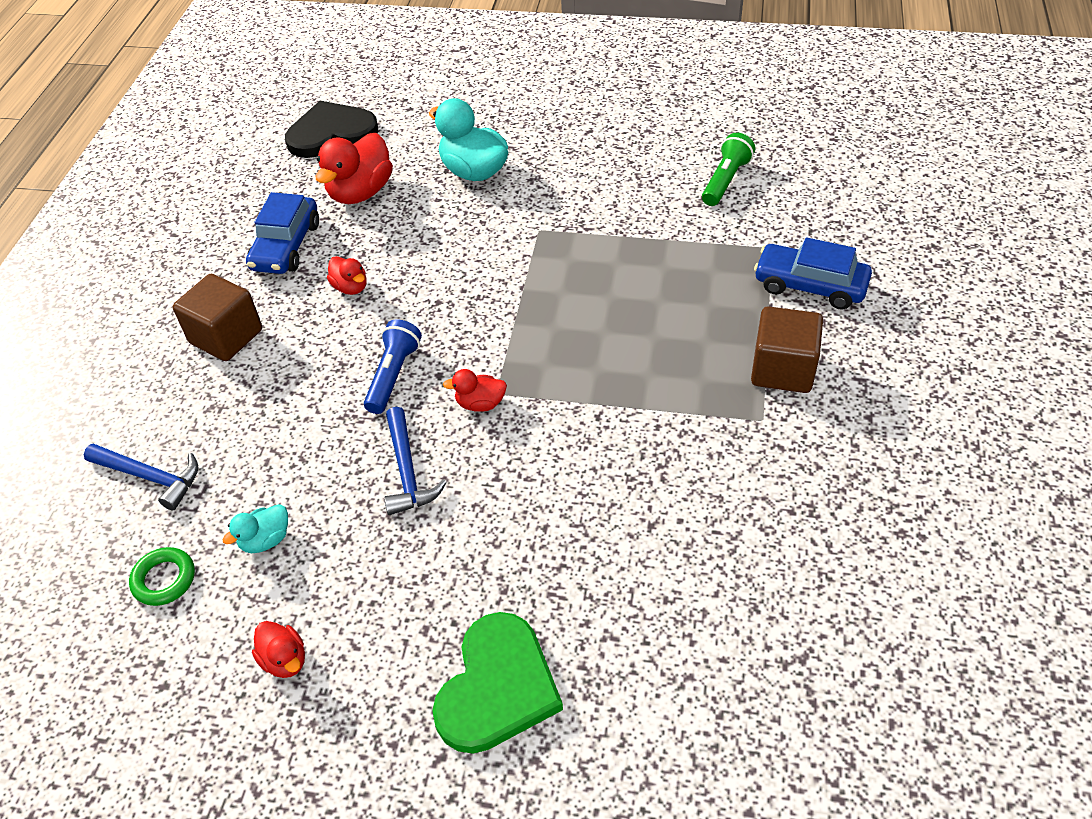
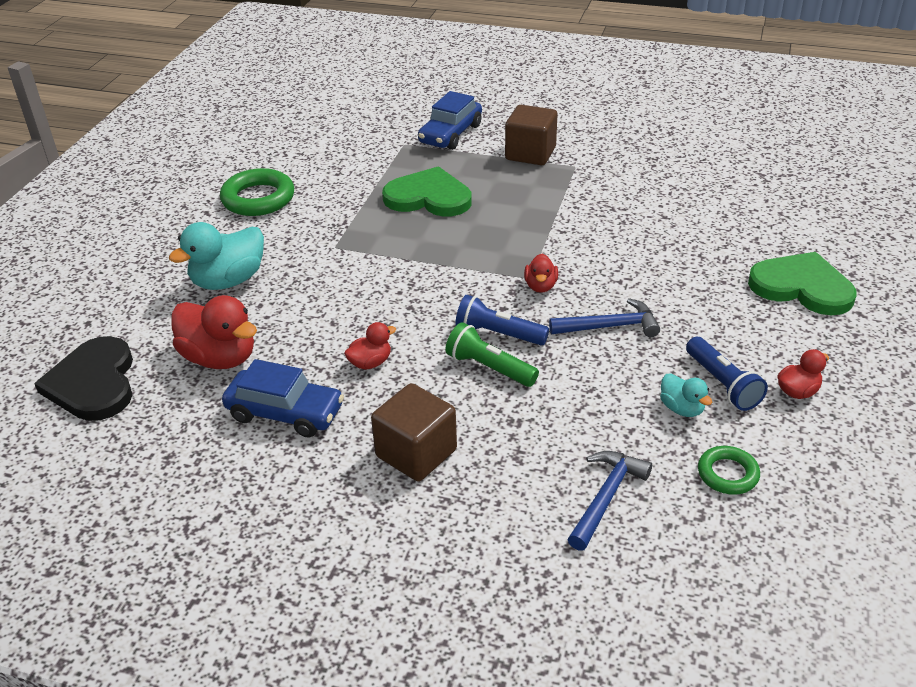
camera: 85 degrees left, 10 degrees down
(303, 580) = (722, 384): none -> blue flashlight
(621, 158) = (258, 198): none -> green ring
(651, 286) = (429, 197): none -> green heart
(725, 180) = (316, 153): green flashlight -> green flashlight (489, 368)

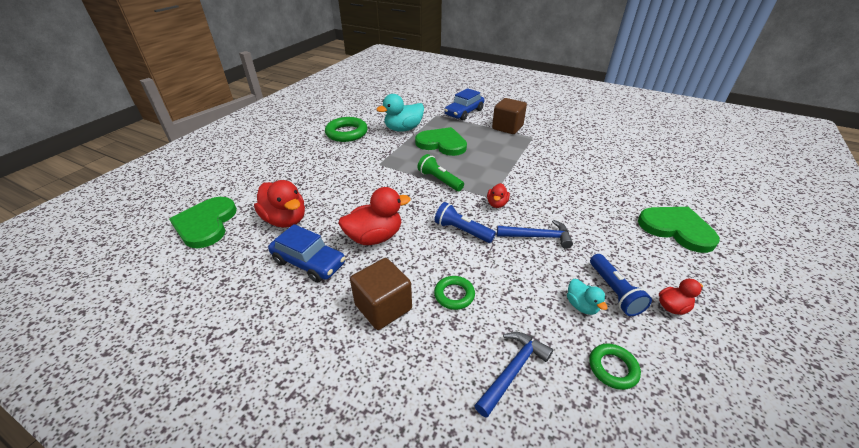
camera: 10 degrees right, 0 degrees up
(93, 383) = (206, 224): black heart -> green heart
(228, 281) = (311, 175): turquoise duck -> turquoise duck (403, 129)
(370, 363) = (375, 237): red duck -> red duck, size x1.89
(489, 368) = (450, 253): green flashlight -> green flashlight (439, 180)
(509, 422) = (454, 295): none -> green ring

